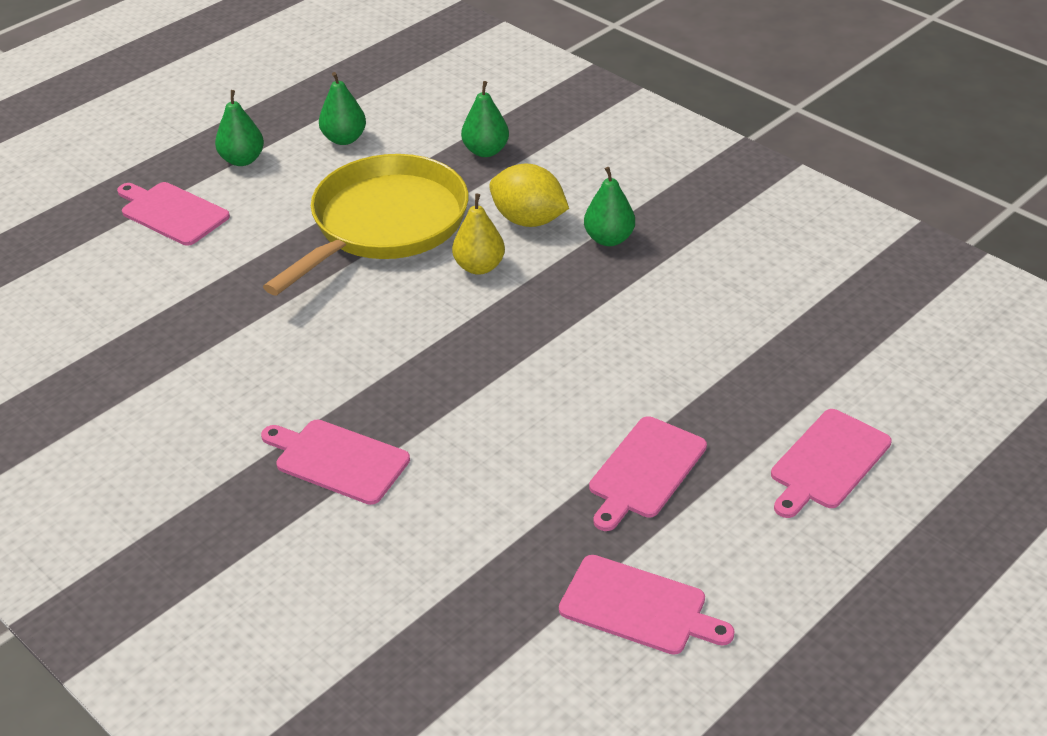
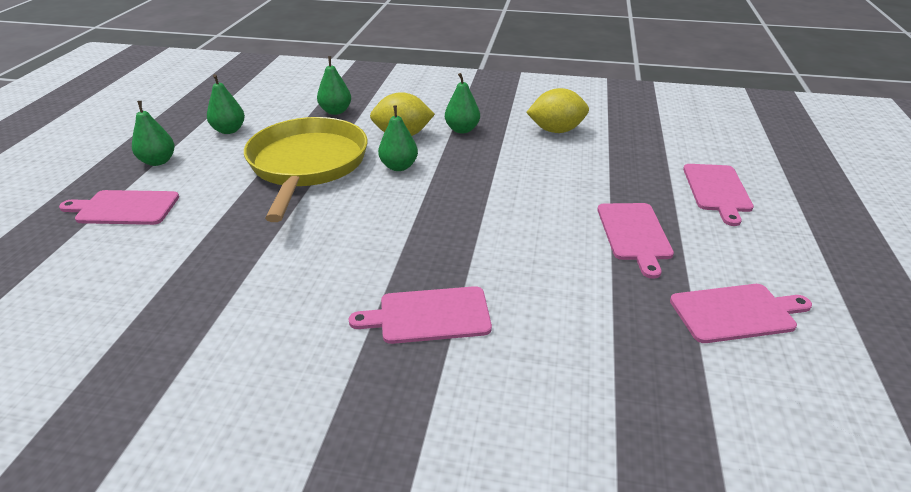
camera: 35 degrees left, 5 degrees down
(479, 267) = (399, 166): yellow pear -> green pear
(729, 287) = (556, 130): none -> yellow lemon

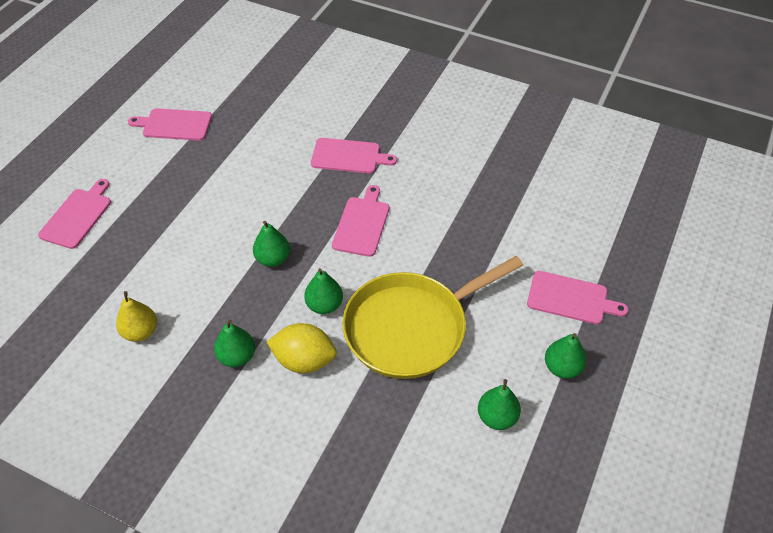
camera: 165 degrees left, 15 degrees up
(307, 164) = (411, 328): yellow pan -> yellow pan turned 45 degrees clockwise
(336, 111) = (368, 435): green pear -> green pear (273, 259)
(556, 130) = (141, 332): yellow lemon -> yellow pear
(634, 234) = (181, 188): pink cutting board -> pink cutting board (362, 224)

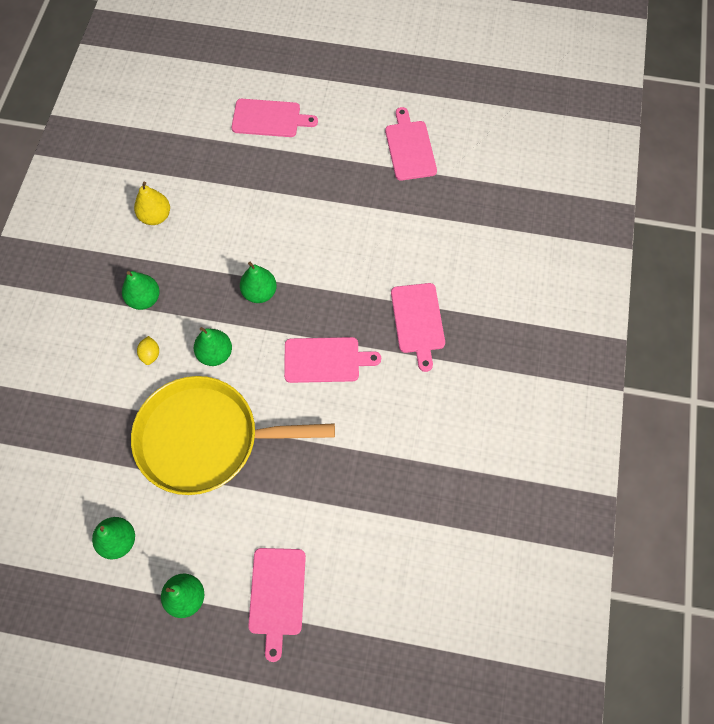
camera: 75 degrees right, 15 degrees up
(304, 360) = (150, 354): yellow lemon -> yellow lemon, size x0.47
(411, 328) = (205, 439): yellow pan -> yellow pan turned 45 degrees counterclockwise

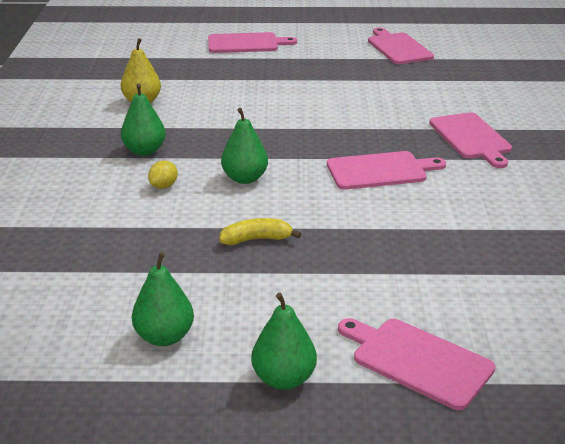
camera: 10 degrees left, 35 degrees down
(150, 354) = (164, 186): yellow lemon -> yellow lemon turned 45 degrees clockwise
(205, 439) = (256, 239): yellow pan -> yellow banana
(259, 292) = (280, 136): green pear -> none
(277, 595) = (417, 361): pink cutting board -> pink cutting board turned 135 degrees clockwise

